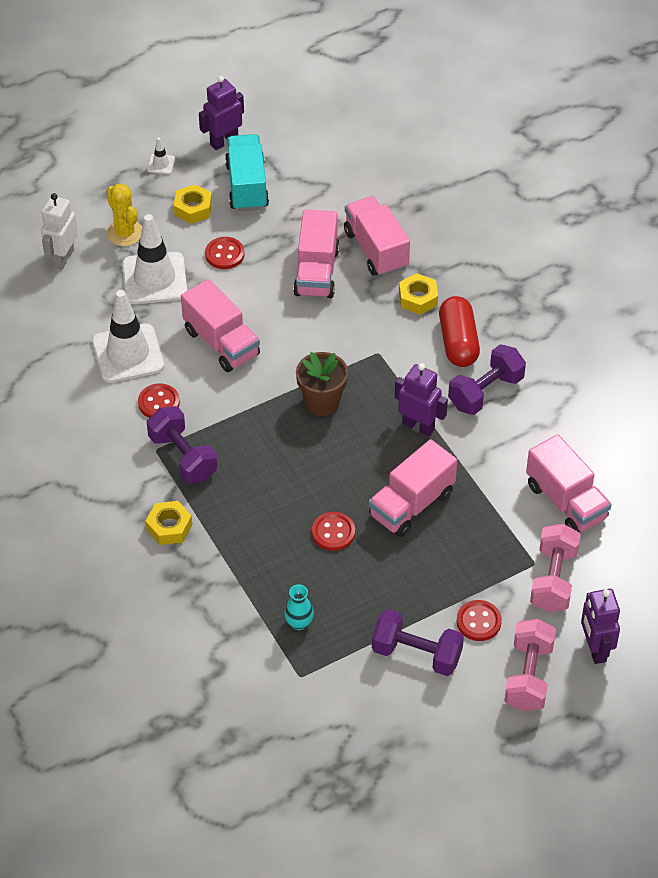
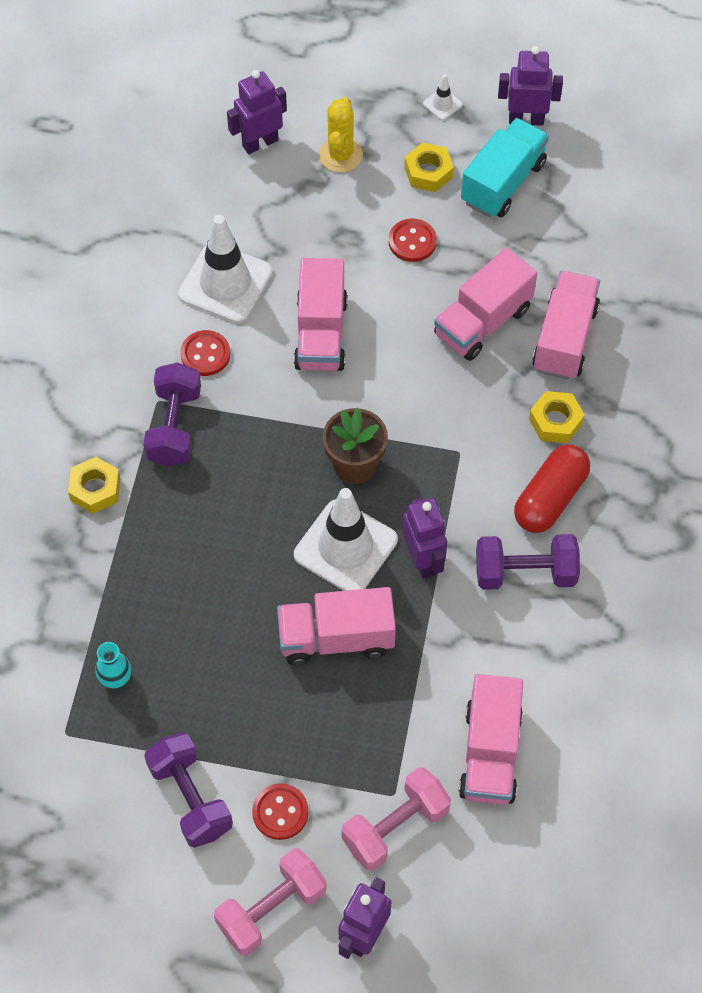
camera: 40 degrees right, 10 degrees up
(63, 258) = (260, 143): white robot -> purple robot
(154, 279) = (322, 222): white traffic cone -> white traffic cone (345, 547)
(333, 532) = (235, 610): red button -> none

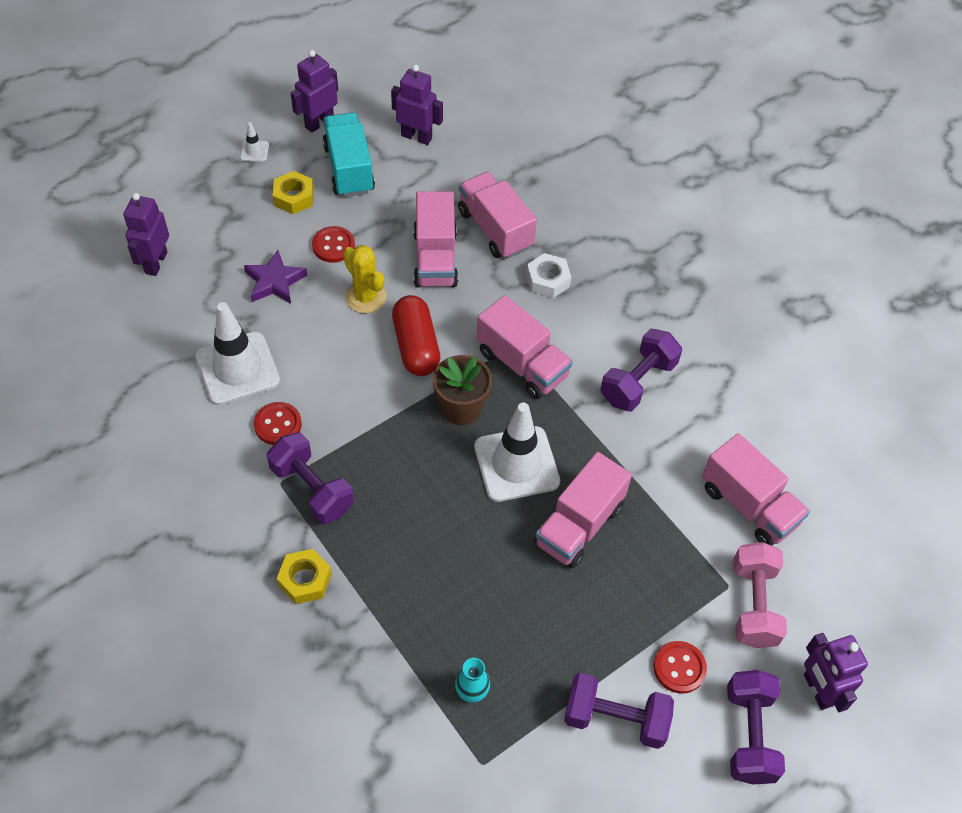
camera: 50 degrees left, 5 degrees down
(271, 909) = (749, 735): pink dumbbell -> purple dumbbell
(321, 333) = (341, 347): pink truck -> pink truck (522, 364)
(332, 234) = (275, 281): none -> purple star
(340, 155) = (222, 229): yellow cactus -> yellow cactus (365, 297)
(423, 560) = (571, 428): purple robot -> purple robot (416, 137)
(550, 498) = (598, 326): red capsule -> red capsule (416, 346)
(555, 421) = (548, 280): yellow nut -> white nut

